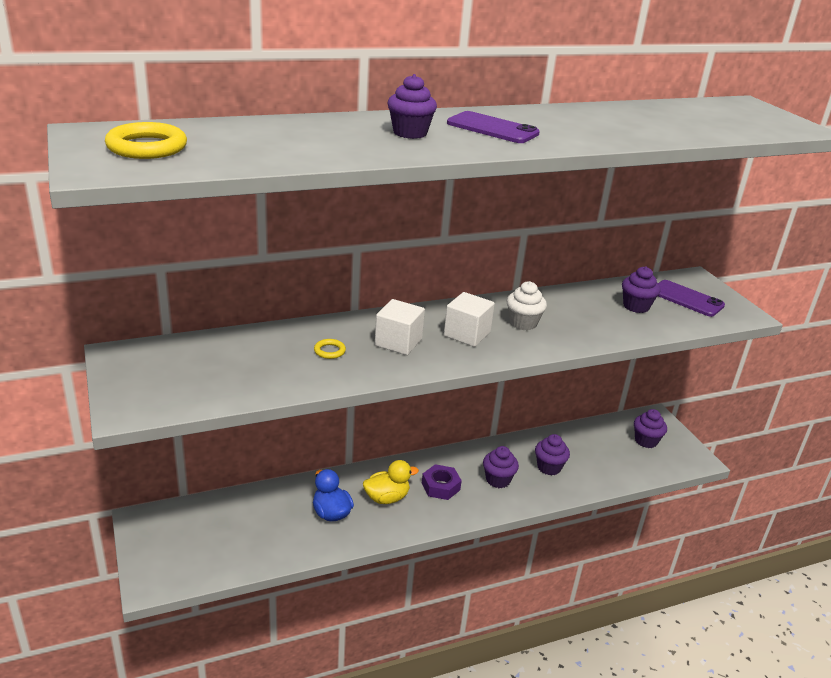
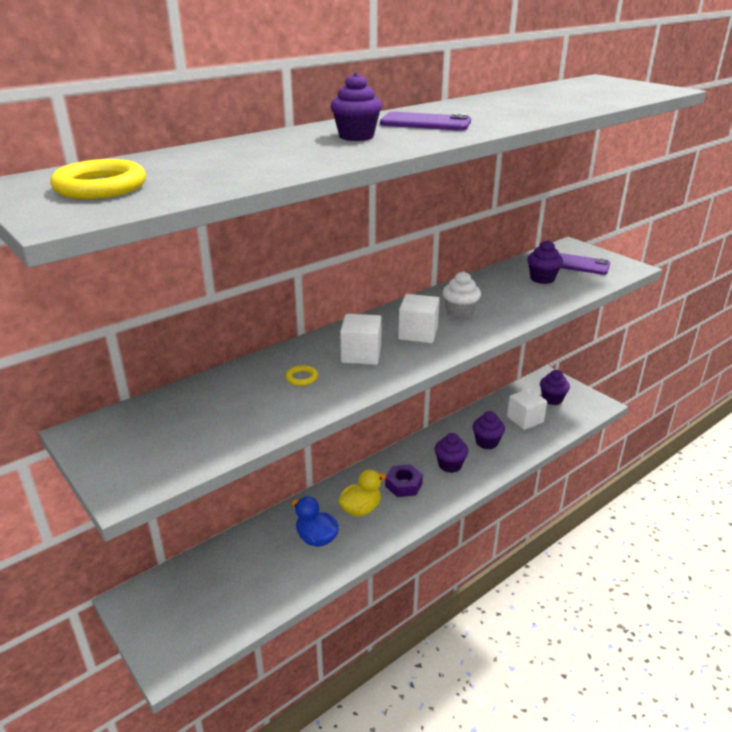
camera: 15 degrees left, 0 degrees up
(603, 454) = (525, 419): none -> white cube

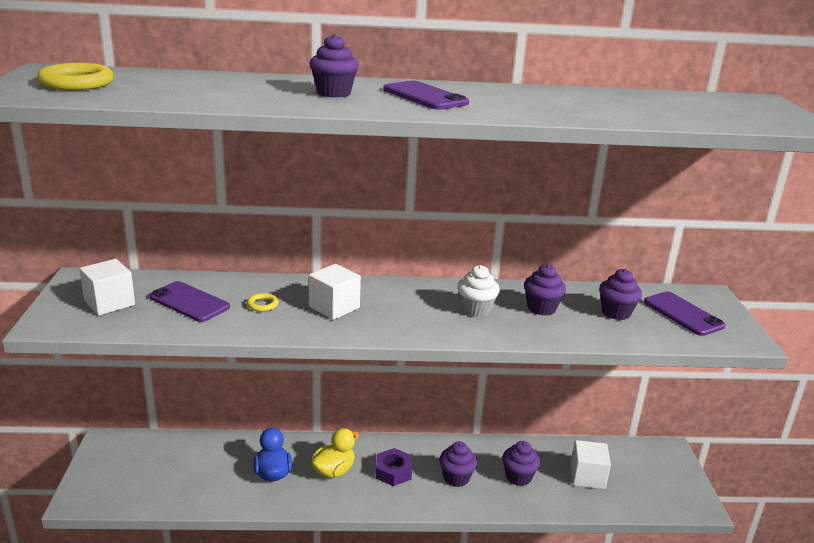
camera: 35 degrees right, 5 degrees down
(234, 404) = (189, 302): none -> purple phone
(361, 509) = (334, 471): yellow duck -> yellow duck turned 45 degrees counterclockwise
(418, 333) = (408, 311): white cube -> white cube (109, 303)
(552, 399) = (645, 473): purple cupcake -> purple cupcake (541, 308)

